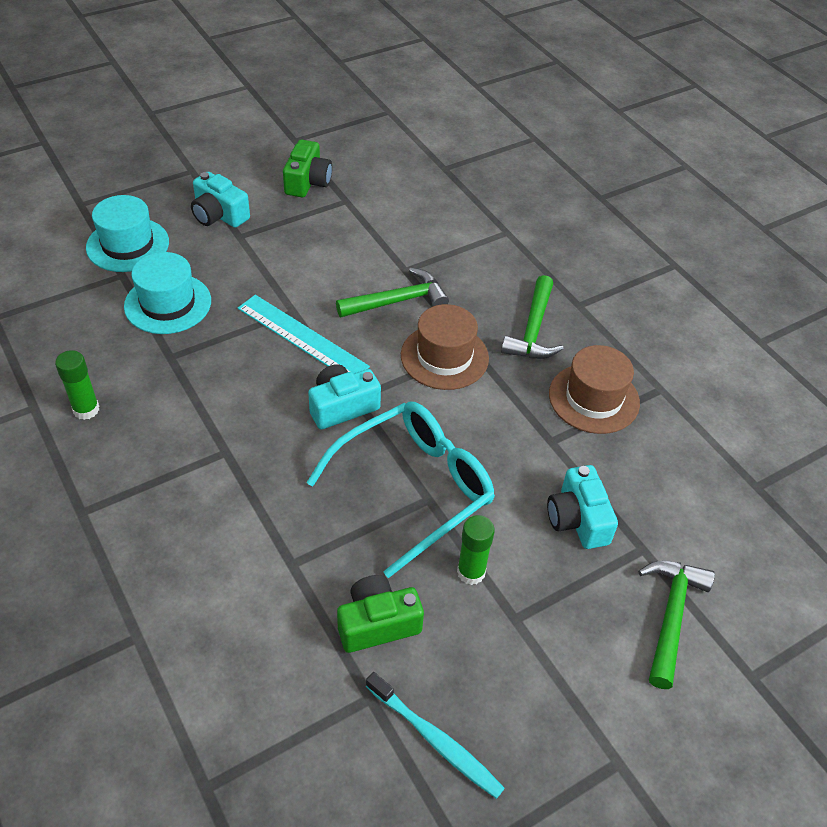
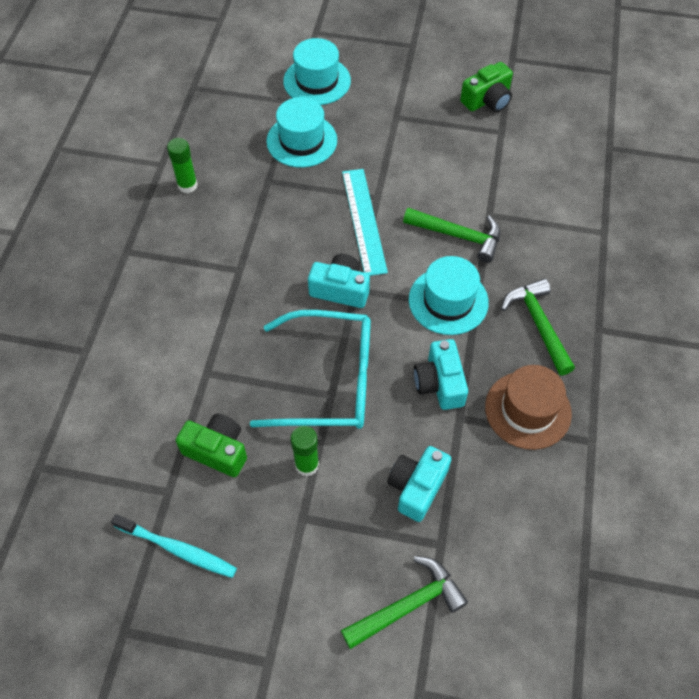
camera: 45 degrees right, 10 degrees up
(219, 215) = (398, 92): turquoise camera -> turquoise camera (439, 383)
(435, 740) = (178, 549): turquoise toothbrush -> turquoise toothbrush turned 60 degrees counterclockwise
(444, 357) = (448, 301): brown hat -> turquoise hat
(533, 329) = (538, 324): green hammer -> green hammer turned 105 degrees clockwise

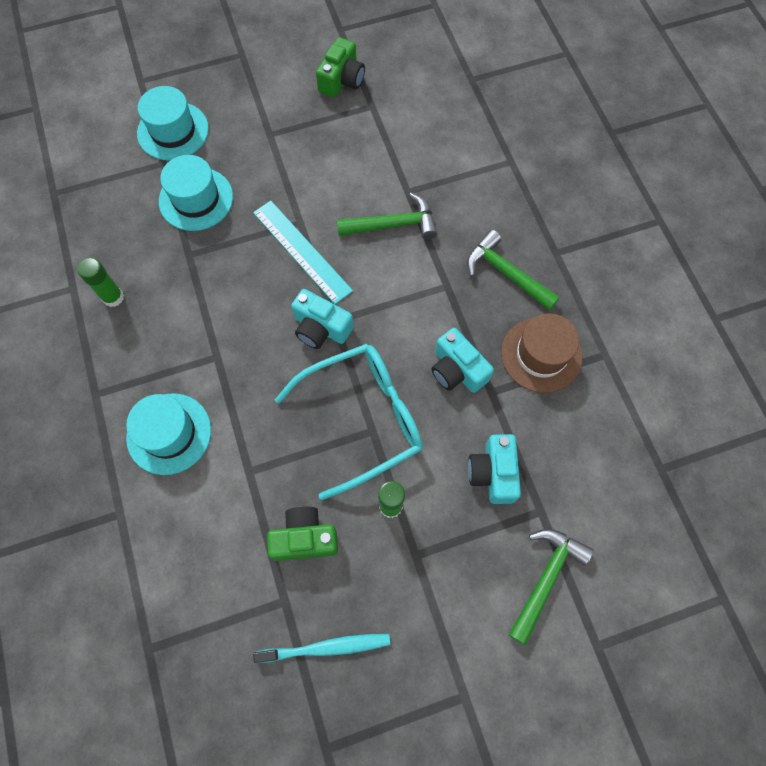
camera: 30 degrees left, 10 degrees up
(340, 289) = (321, 328): turquoise camera -> turquoise camera turned 135 degrees counterclockwise
(448, 301) = (420, 290): turquoise hat -> turquoise hat (169, 433)

